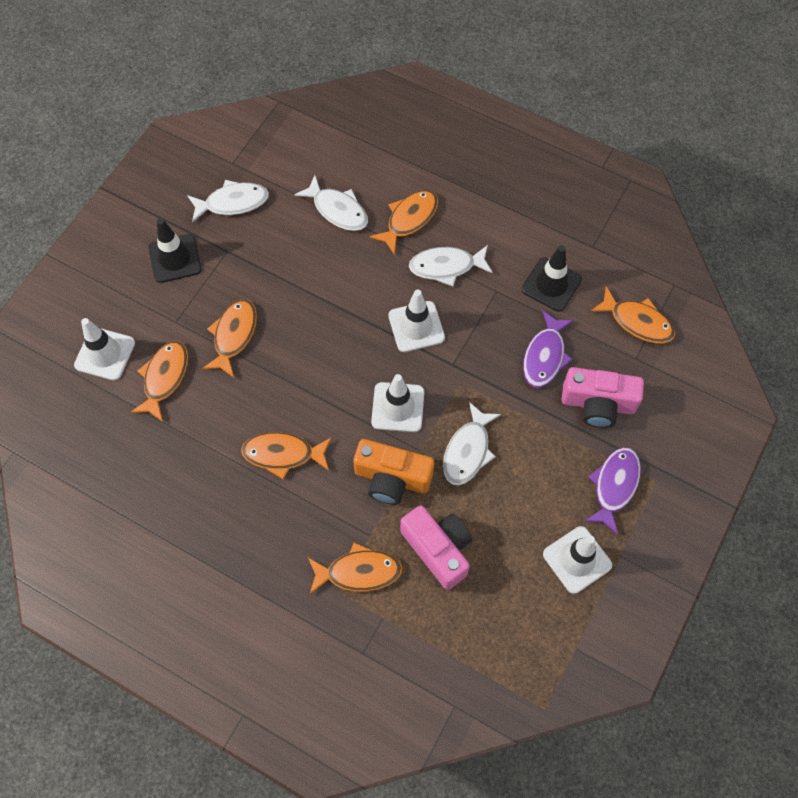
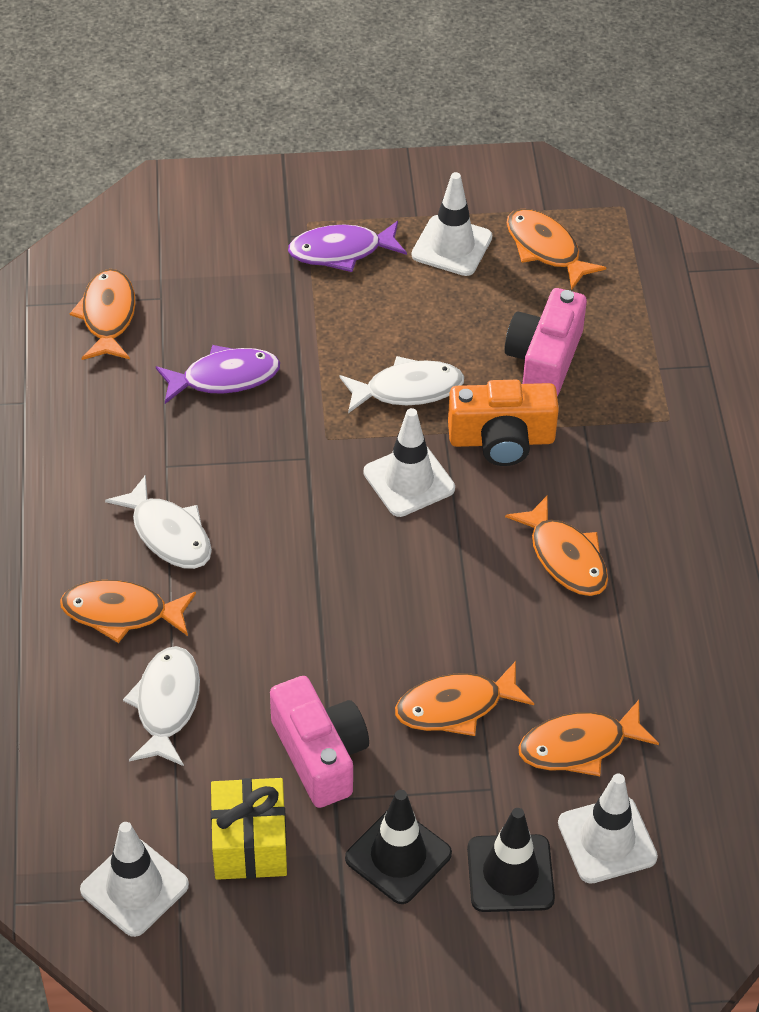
camera: 125 degrees left, 15 degrees down
(232, 203) = (250, 844): white fish -> yellow gift
(359, 572) = (632, 412): orange fish -> orange fish (546, 249)
(392, 478) = (501, 439): orange camera -> orange camera turned 105 degrees clockwise
(416, 327) = (283, 519): white traffic cone -> white traffic cone (134, 887)
(551, 284) = (115, 417): black traffic cone -> black traffic cone (510, 873)
(598, 404) = (250, 305): pink camera -> pink camera (320, 754)

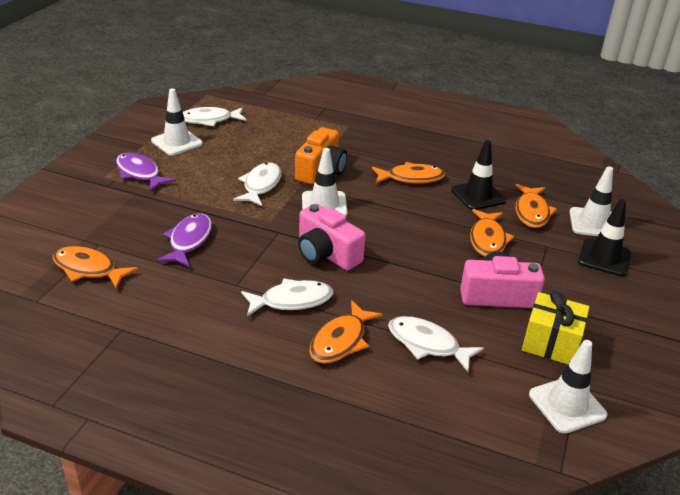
camera: 65 degrees left, 15 degrees down
(341, 251) = (140, 173): purple fish -> purple fish turned 120 degrees clockwise
(398, 856) = (580, 290): black traffic cone -> black traffic cone (478, 195)
(544, 359) = (280, 143): pink camera -> pink camera (326, 254)
(546, 249) = (209, 120): orange fish -> white fish

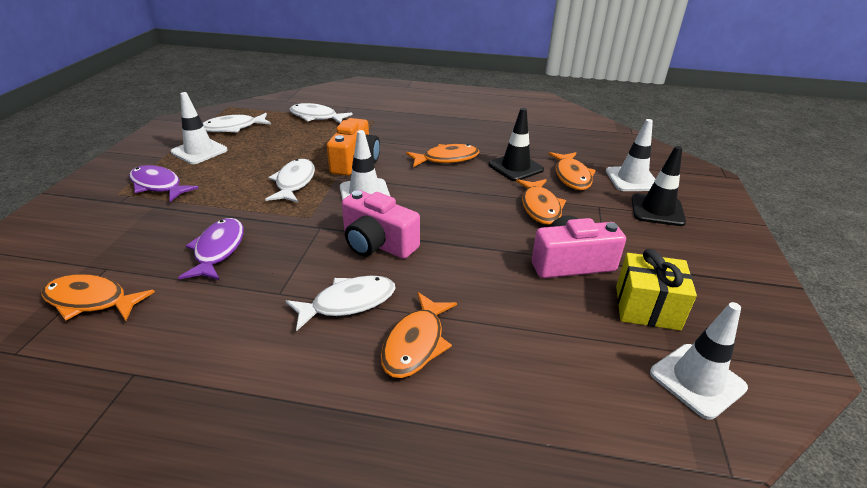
camera: 10 degrees left, 0 degrees up
(427, 344) = (516, 331): white fish -> white fish (316, 117)

